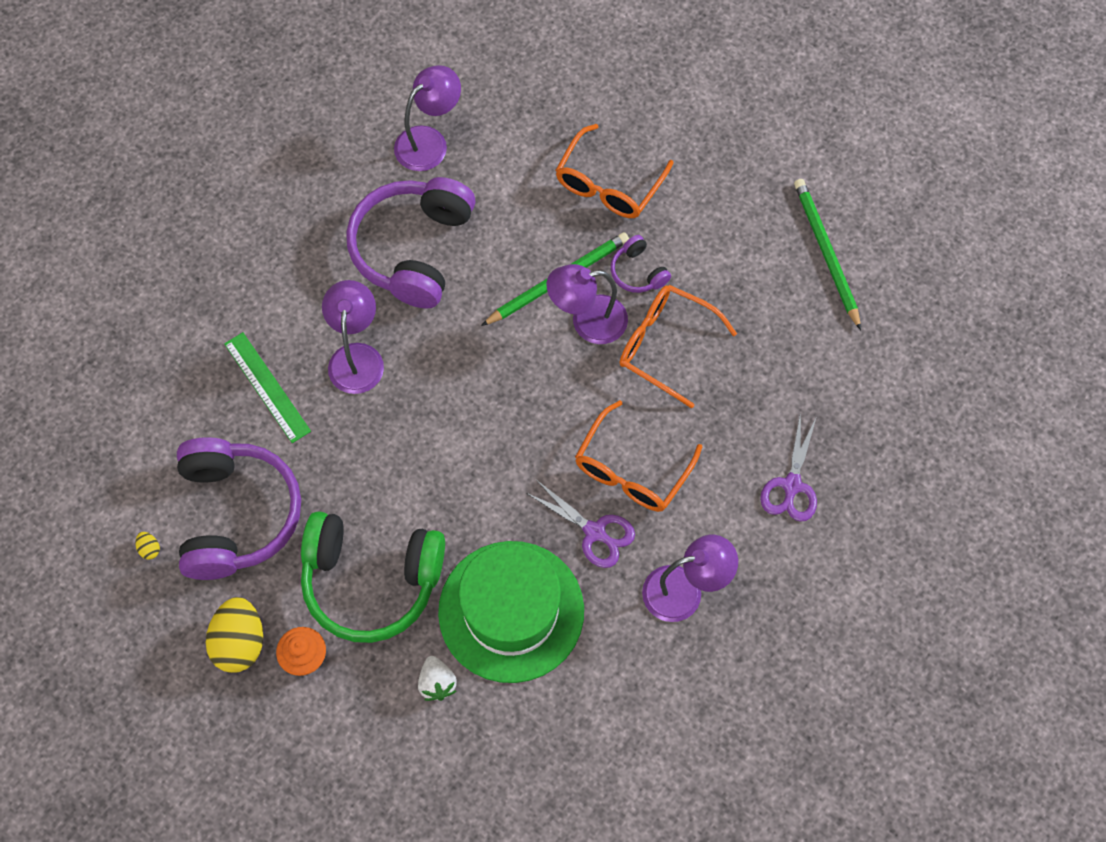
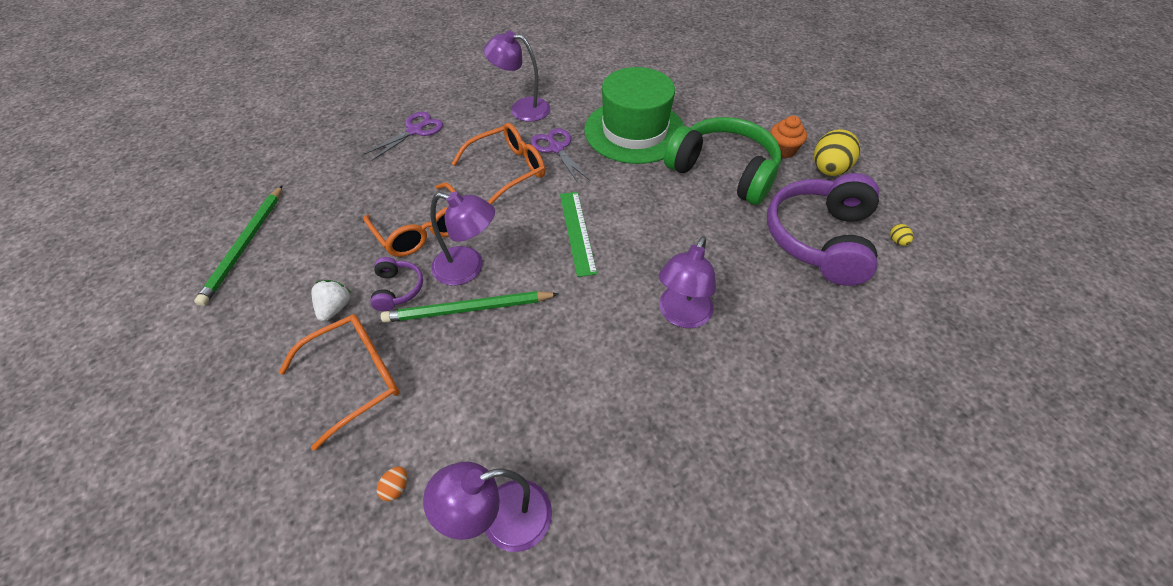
camera: 155 degrees left, 15 degrees down
(267, 387) = (774, 321): green ruler -> green ruler (577, 232)
(413, 249) = (585, 394): purple headphones -> none
(437, 683) = (698, 116): white strawberry -> white strawberry (335, 308)
(517, 129) = (396, 487): none -> orange egg

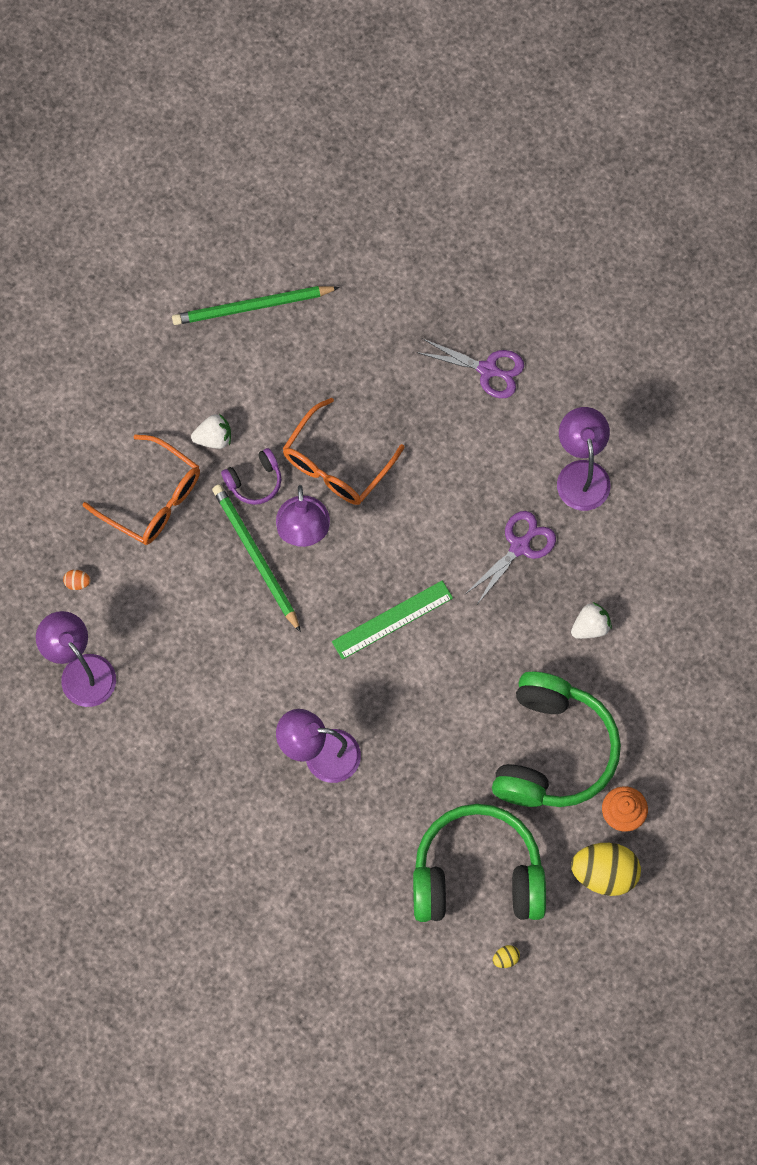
camera: 70 degrees right, 20 degrees up
(508, 169) = (461, 508): orange glasses -> none
(634, 131) = (590, 627): green hat -> white strawberry
(819, 239) = (477, 874): purple headphones -> green headphones

